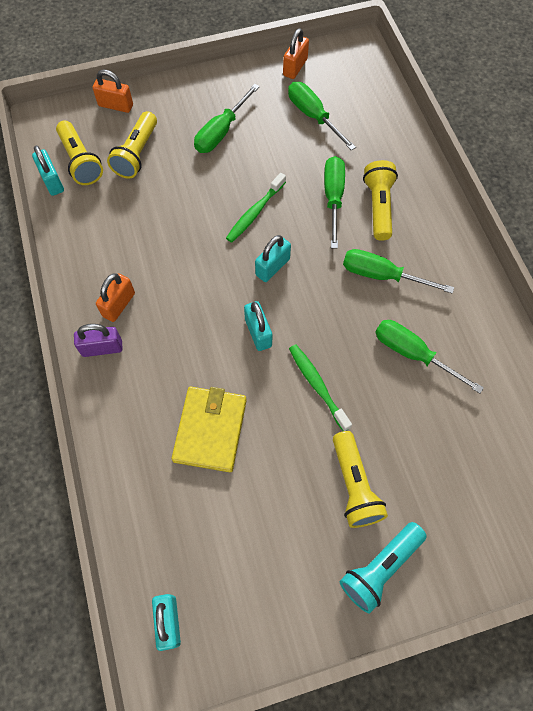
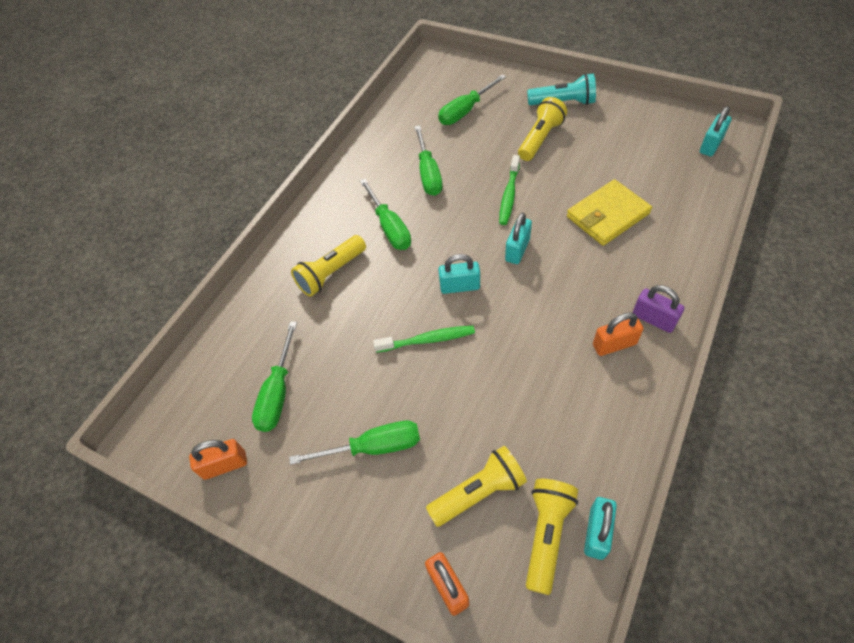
camera: 130 degrees left, 10 degrees down
(333, 198) = (354, 305): green screwdriver -> green screwdriver (465, 111)

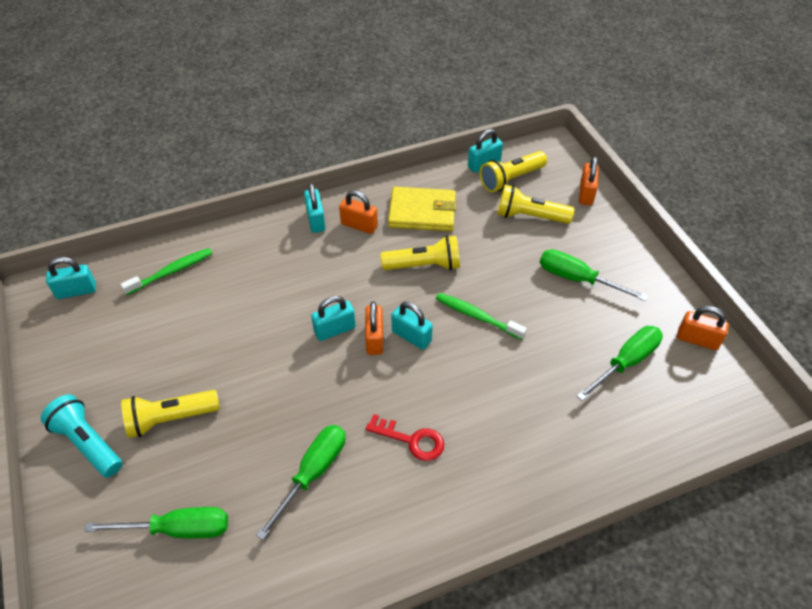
camera: 145 degrees left, 5 degrees down
(331, 273) = (507, 435): yellow flashlight -> yellow flashlight (424, 265)
(390, 227) = (412, 440): green screwdriver -> red key
(483, 265) = (374, 339): none -> orange padlock
(509, 195) = (277, 383): green toothbrush -> green toothbrush (171, 272)
(607, 215) = (236, 302): yellow wallet -> yellow wallet (422, 212)
(653, 319) = (316, 220): purple padlock -> turquoise padlock

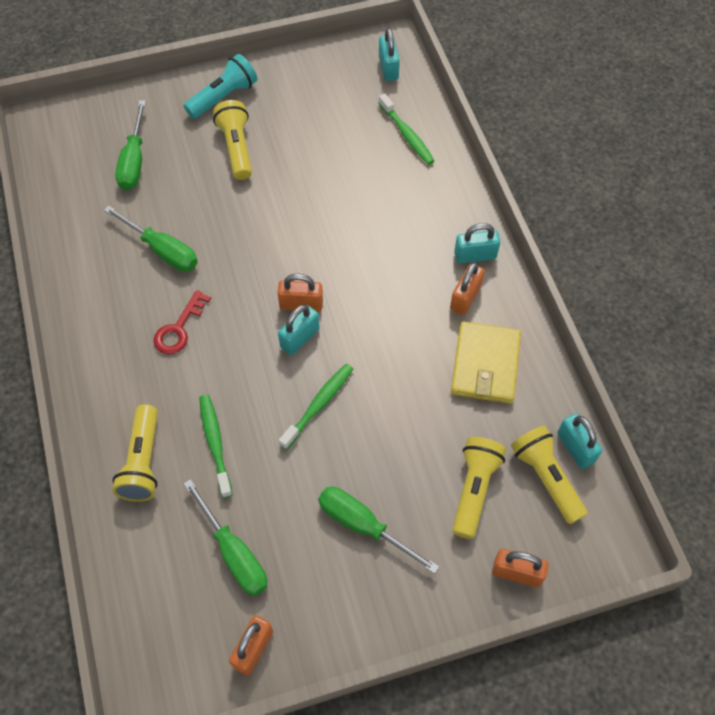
camera: 95 degrees right, 10 degrees up
(334, 330) = (317, 270): turquoise padlock -> none
(424, 265) = (398, 359): yellow flashlight -> yellow flashlight (143, 462)
(530, 390) = (215, 443): none -> green toothbrush
(577, 279) = (363, 526): green screwdriver -> green screwdriver turned 90 degrees counterclockwise

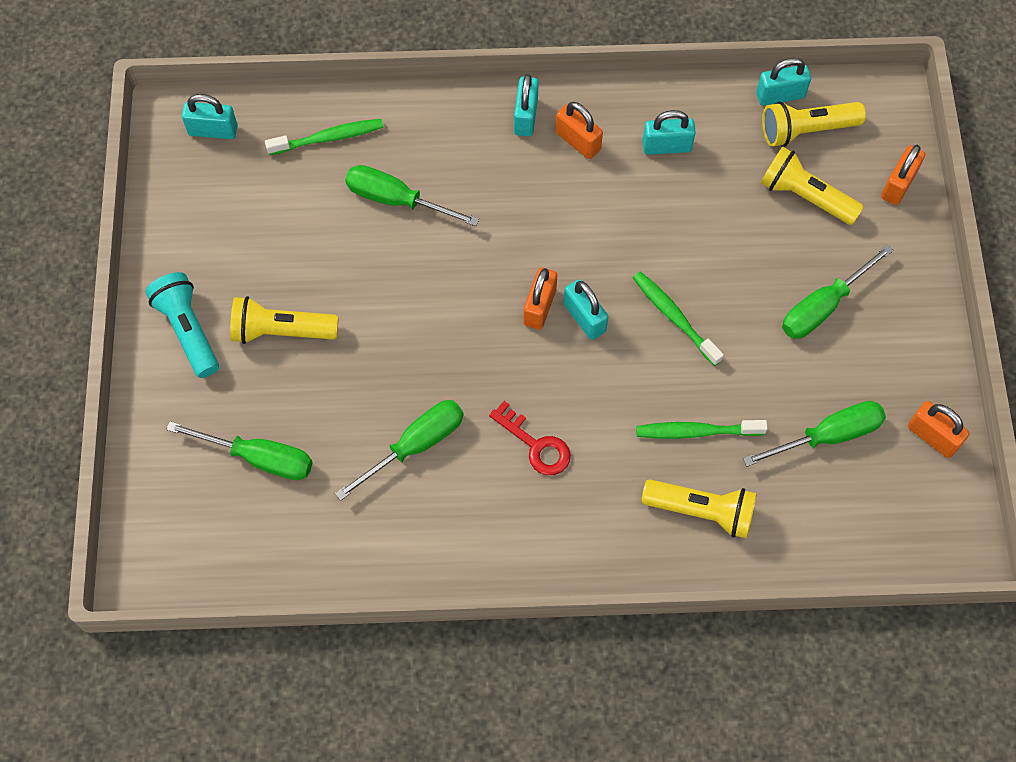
camera: 75 degrees left, 5 degrees up
(367, 189) = (396, 200): none -> green screwdriver
(485, 365) = (666, 146): yellow wallet -> turquoise padlock

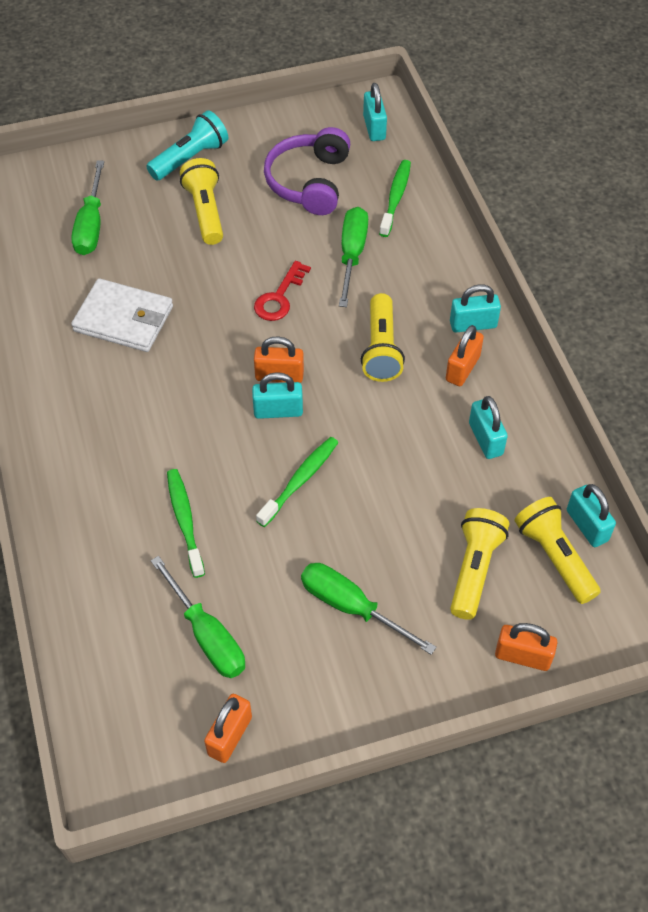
camera: 75 degrees right, 10 degrees down
(273, 216) = (309, 182): none -> purple headphones
(328, 138) = (395, 198): green toothbrush -> green toothbrush turned 135 degrees counterclockwise
(415, 445) = (124, 319): green screwdriver -> white wallet
(536, 445) = (143, 401): red key -> red key (279, 297)
(584, 318) = (278, 411): turquoise padlock -> turquoise padlock turned 45 degrees clockwise
(702, 511) = (104, 540): yellow flashlight -> yellow flashlight (381, 349)

